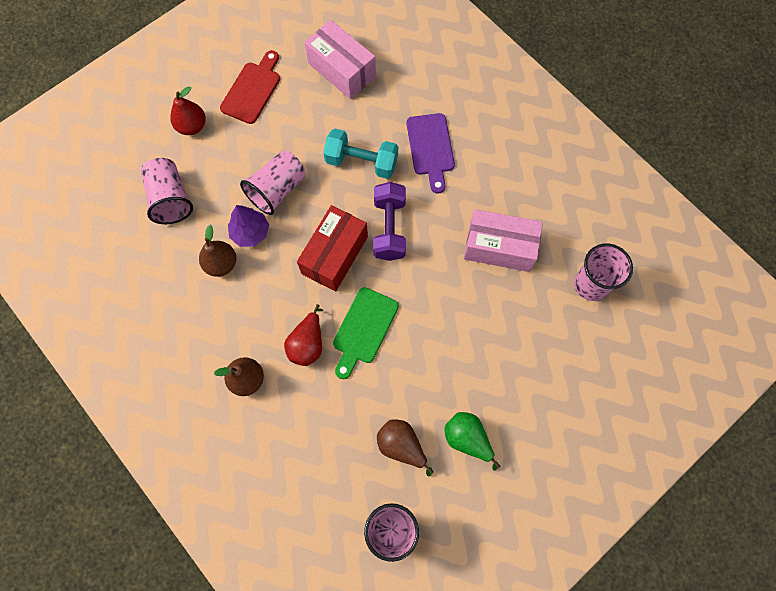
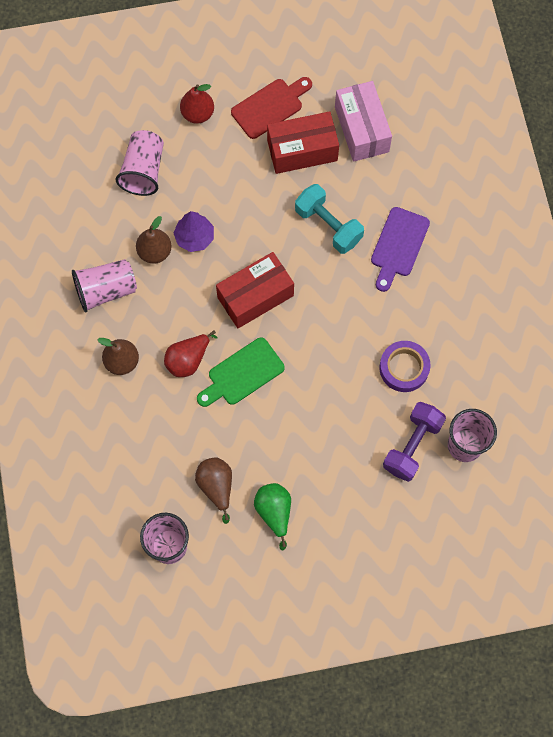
camera: 30 degrees right, 0 degrees up
(277, 190) = (239, 211): pink cup -> pink cup (106, 290)
(301, 112) = (302, 150): none -> red box
(389, 228) = (317, 299): purple dumbbell -> purple dumbbell (412, 445)
(499, 247) = (404, 368): pink box -> purple tape

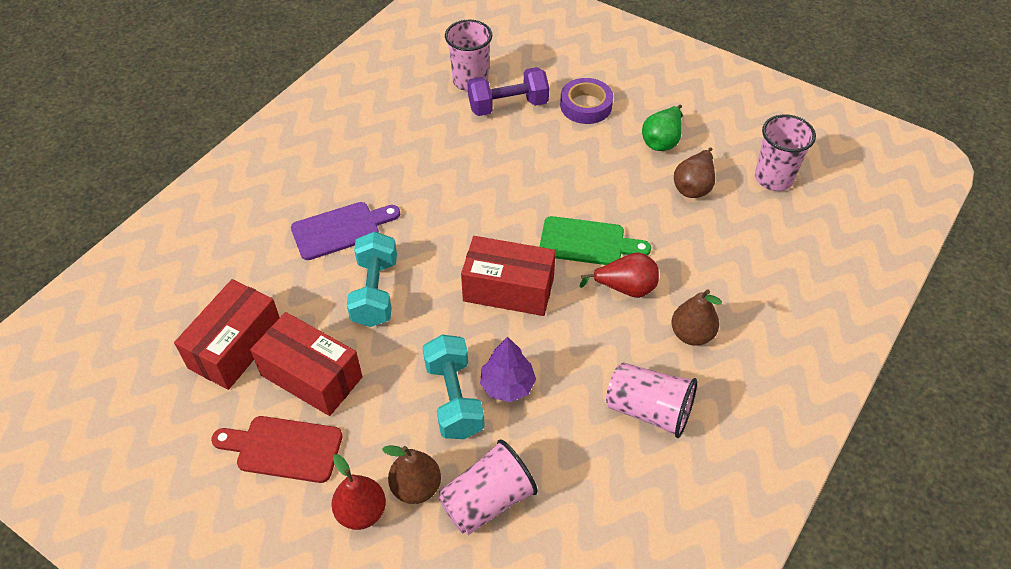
camera: 135 degrees left, 20 degrees down
(155, 252) = (561, 405): brown pear -> brown pear (416, 487)
(215, 205) = (454, 398): none -> turquoise dumbbell
(362, 129) = (235, 346): pink box -> red box
(404, 368) = (451, 151): purple tape -> purple tape (586, 106)

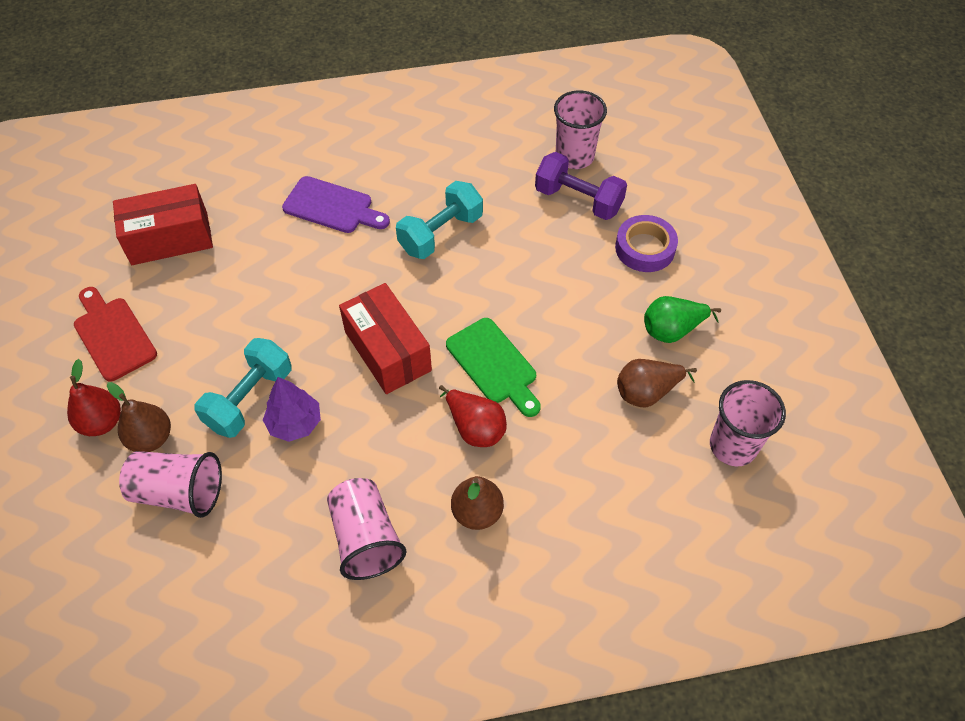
camera: 45 degrees right, 5 degrees up
(311, 376) = (186, 300): red box -> none
(375, 292) = (297, 273): turquoise dumbbell -> turquoise dumbbell (441, 233)

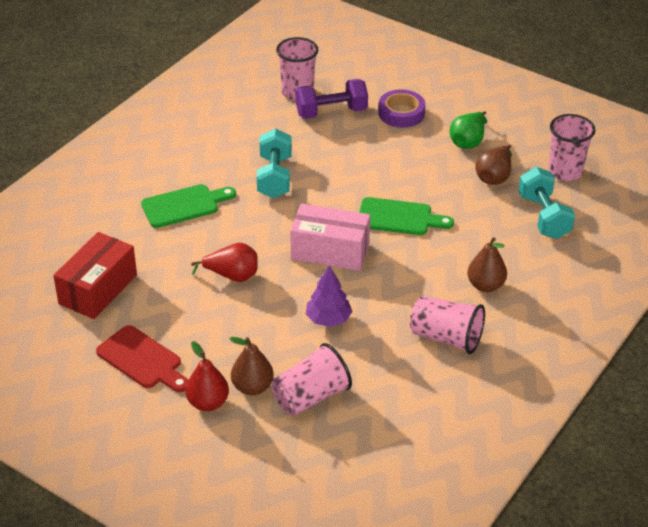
camera: 45 degrees left, 15 degrees down
(113, 335) = (142, 360): red cutting board -> red cutting board turned 150 degrees counterclockwise
(249, 399) = (283, 327): turquoise dumbbell -> turquoise dumbbell (543, 216)
(332, 207) = (184, 205): purple cutting board -> green cutting board
(388, 351) = (330, 251): red box -> pink box
(475, 428) = (430, 251): red pear -> red pear (232, 276)

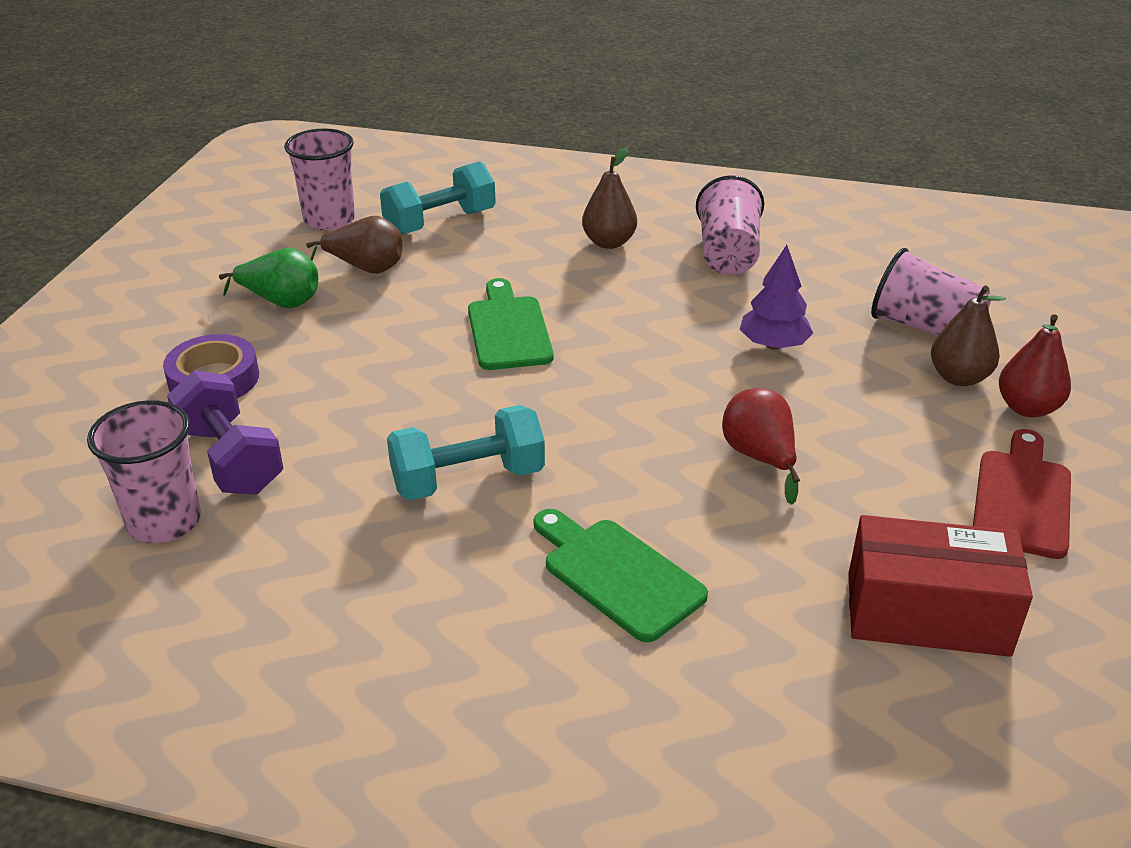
camera: 110 degrees left, 5 degrees down
(330, 251) = (628, 375): pink box -> none

